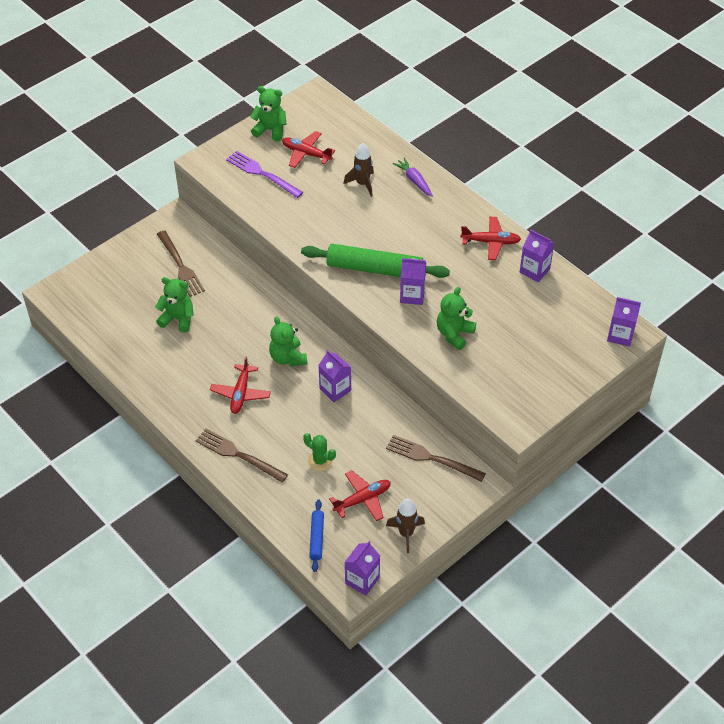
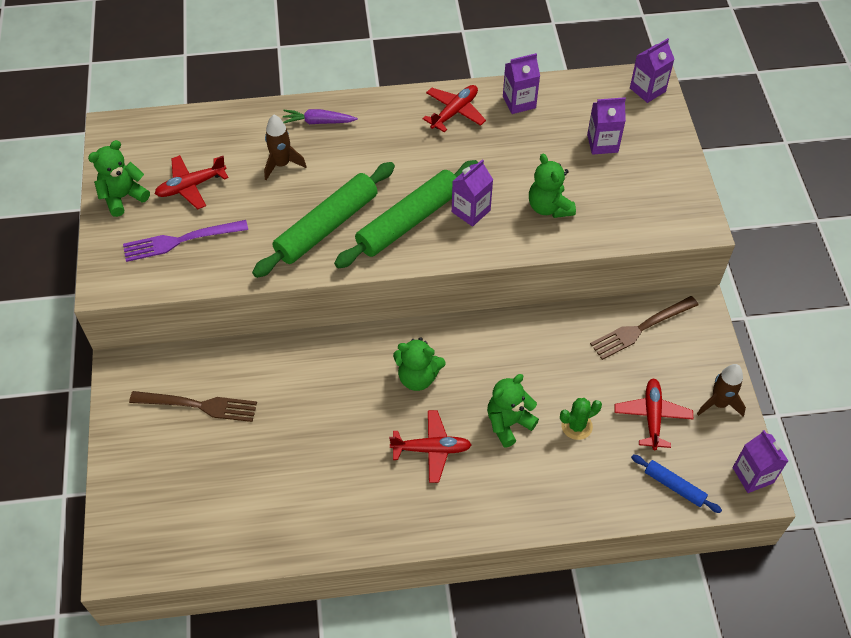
camera: 55 degrees left, 5 degrees up
(178, 319) = (274, 451): green teddy bear -> green teddy bear (508, 423)
(238, 455) = (513, 499): brown fork -> none
(240, 394) = (432, 449): red plane -> red plane turned 45 degrees counterclockwise
(334, 232) = (326, 226): none -> green rolling pin
(335, 389) = (493, 359): purple carton -> purple carton (602, 143)

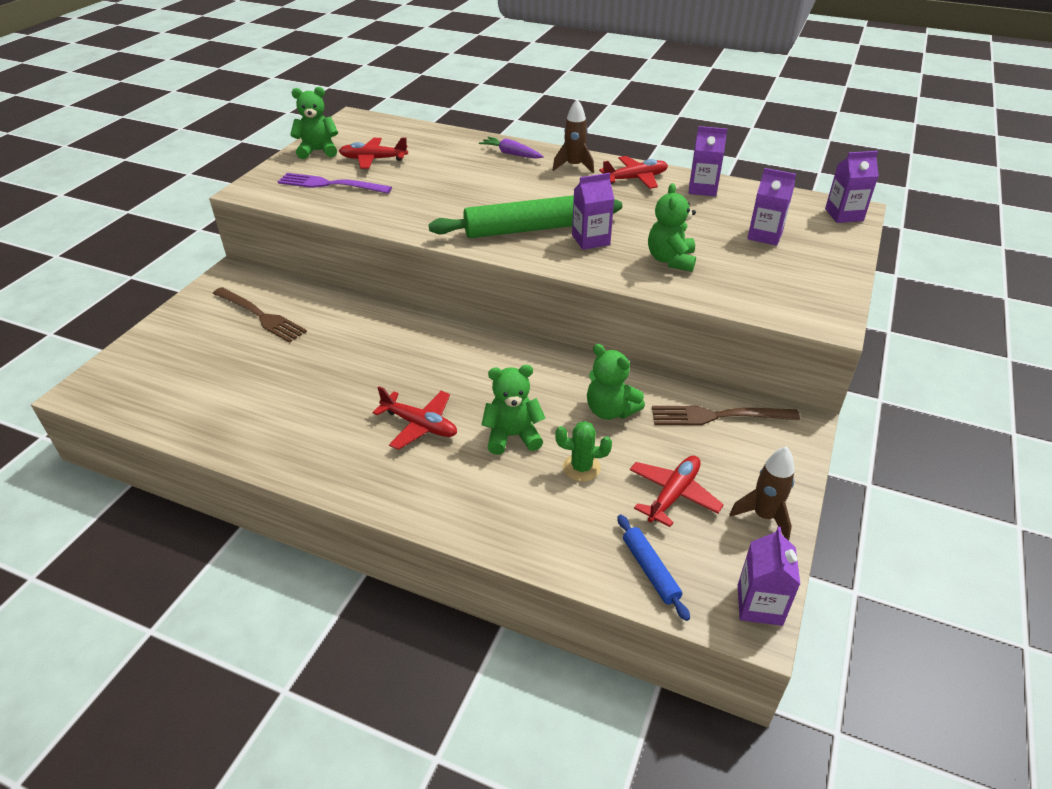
camera: 30 degrees right, 15 degrees down
(282, 164) = (456, 167): brown rocket -> brown rocket (574, 166)
(326, 226) = (453, 211): green rolling pin -> none
(418, 377) = (458, 367): green teddy bear -> green teddy bear (610, 410)

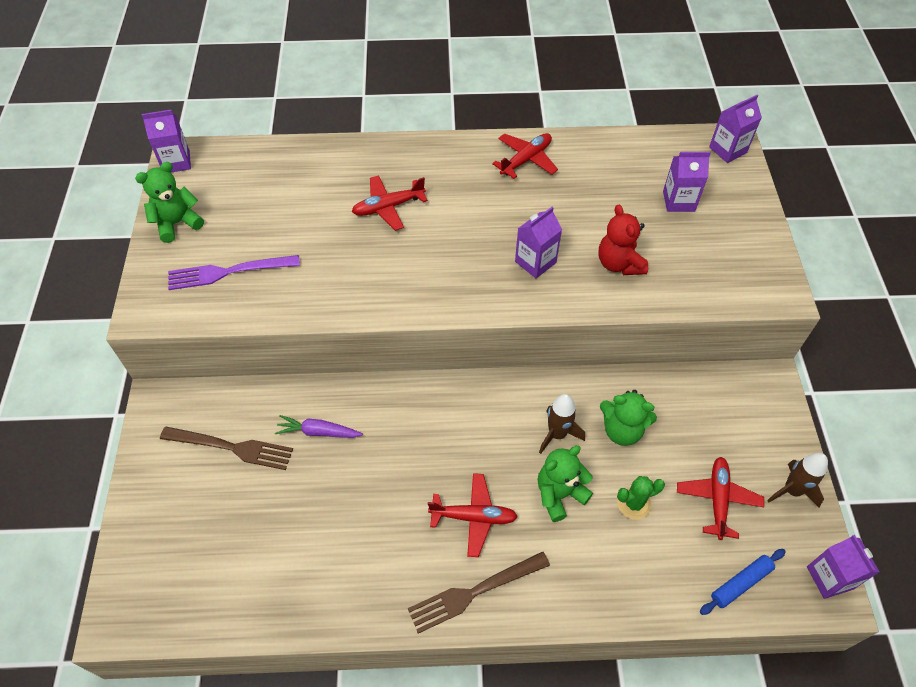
camera: 25 degrees left, 15 degrees up
(373, 159) = (247, 217): red plane -> red plane (388, 207)
(511, 154) = (385, 161): purple carrot -> purple carrot (318, 432)
(527, 229) = (468, 268): green rolling pin -> none
(574, 166) = (458, 160): brown rocket -> brown rocket (557, 434)
(650, 570) = (740, 583): blue rolling pin -> blue rolling pin turned 75 degrees counterclockwise
(670, 260) = (619, 264): green teddy bear -> red teddy bear
(702, 189) = (593, 154): purple carton -> purple carton (176, 162)
(717, 416) = (707, 400): brown fork -> brown fork (474, 592)

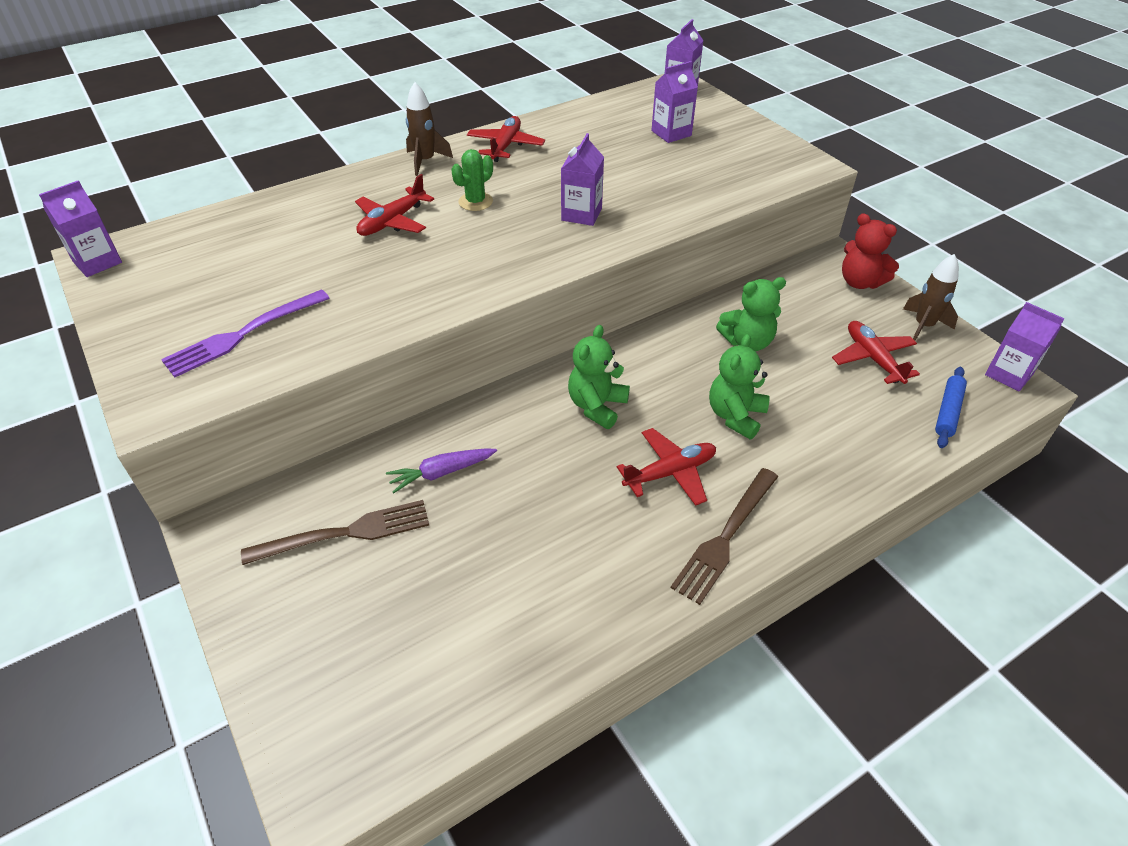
camera: 30 degrees left, 10 degrees down
(177, 223) = (140, 314): green teddy bear -> green teddy bear (597, 406)
(557, 434) = (692, 369): brown rocket -> brown rocket (425, 161)
(619, 264) = (660, 190): red teddy bear -> red teddy bear (860, 282)
(634, 503) = (807, 393): green cactus -> green cactus (475, 202)

